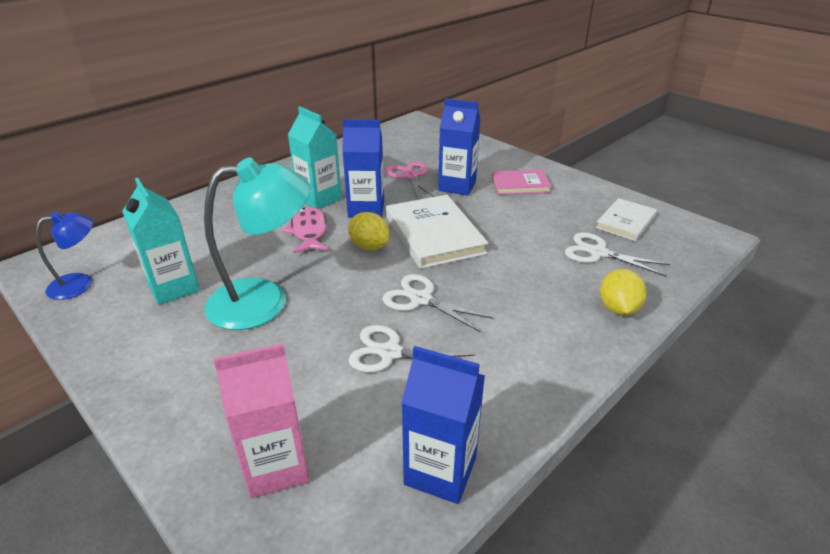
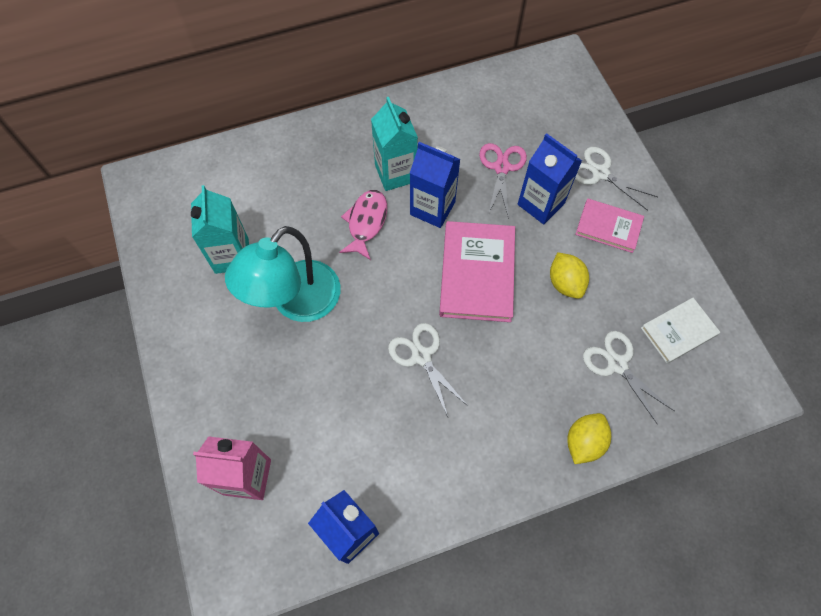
camera: 25 degrees right, 30 degrees up
(80, 284) = (164, 220): blue lamp -> none
(264, 300) = (296, 303): turquoise lamp -> turquoise lamp turned 120 degrees clockwise
(369, 246) = (410, 266): yellow lemon -> yellow lemon (565, 283)
(390, 353) = (368, 407): white scissors -> white scissors (600, 173)
(434, 235) = (477, 273): white book -> pink book

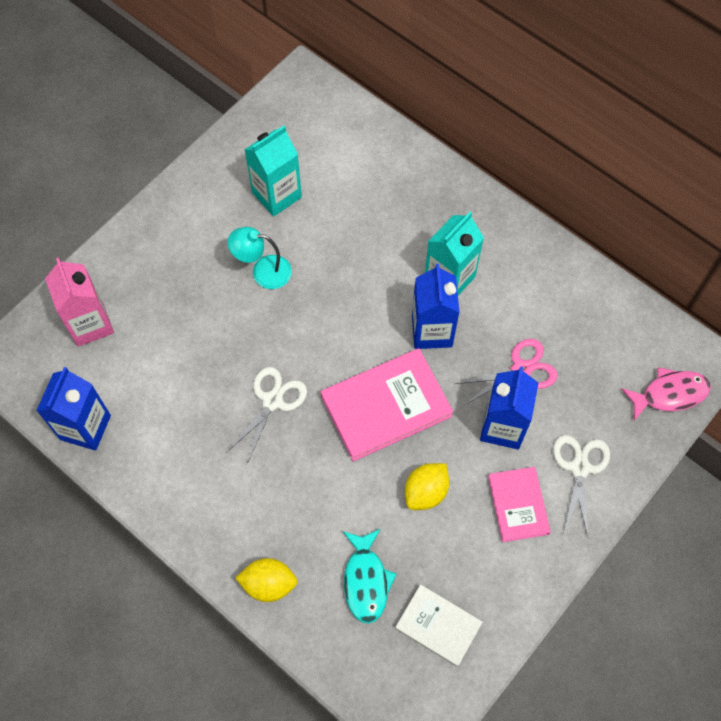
camera: 60 degrees right, 0 degrees up
(296, 303) = (263, 271): turquoise lamp -> turquoise lamp, size x0.55
(366, 222) = (379, 282): pink fish -> pink fish (669, 394)
(617, 364) = (366, 580): white scissors -> turquoise fish

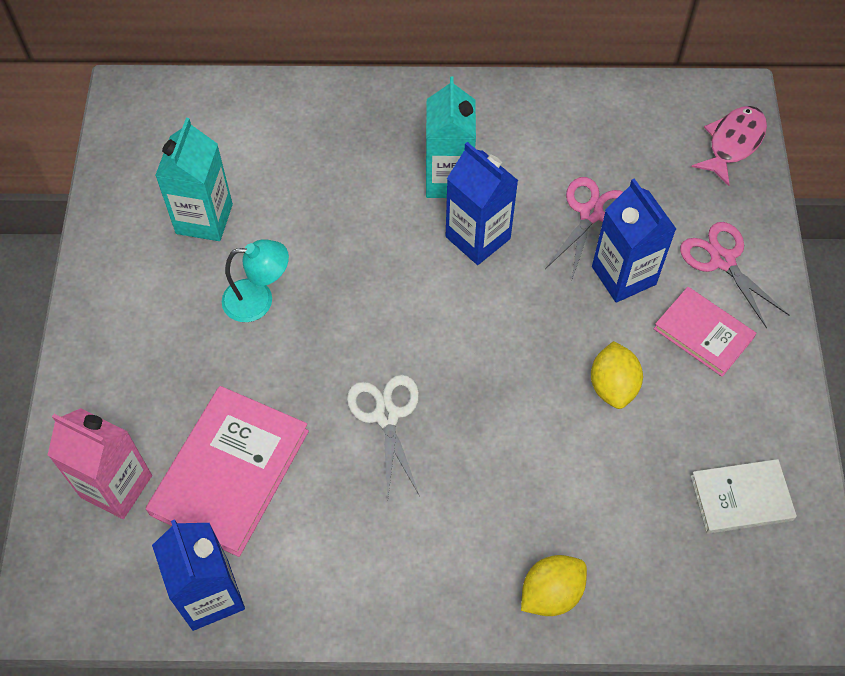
camera: 40 degrees left, 5 degrees down
(263, 271) = (258, 300): turquoise lamp -> turquoise lamp turned 150 degrees counterclockwise
(366, 580) = (638, 512): turquoise fish -> none
(386, 406) = (501, 337): pink book -> pink book (230, 472)
(580, 468) = (722, 260): white scissors -> pink scissors

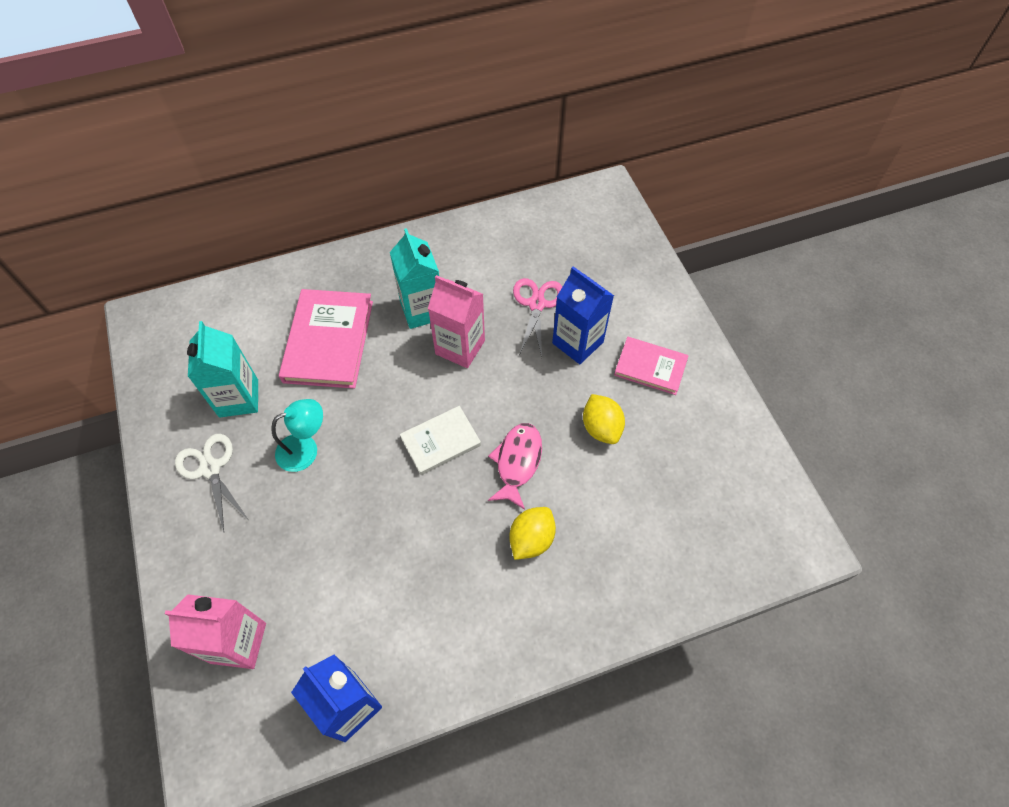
camera: 20 degrees left, 0 degrees up
(230, 472) = (330, 597): pink book -> pink book (328, 341)
(386, 416) = (440, 508): white scissors -> white scissors (210, 468)
(478, 238) = (460, 347): blue carton -> pink carton
(551, 593) = (616, 603): yellow lemon -> yellow lemon (531, 539)
(722, 260) = (643, 310): pink scissors -> none
(733, 143) = (618, 224): pink fish -> pink fish (517, 462)
(741, 498) = (724, 480): white book -> white book (440, 442)

